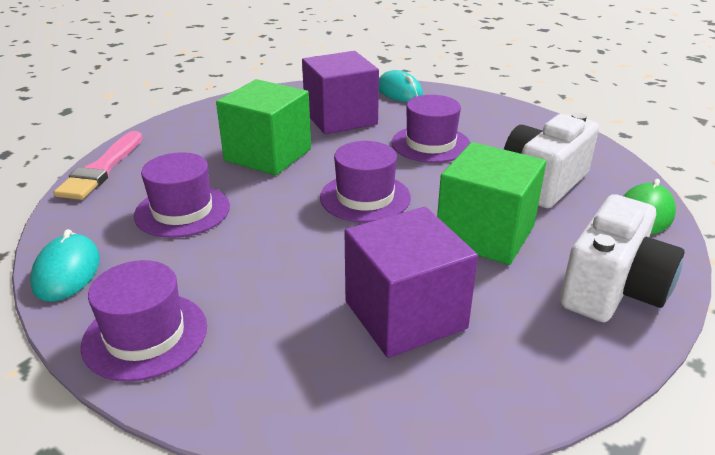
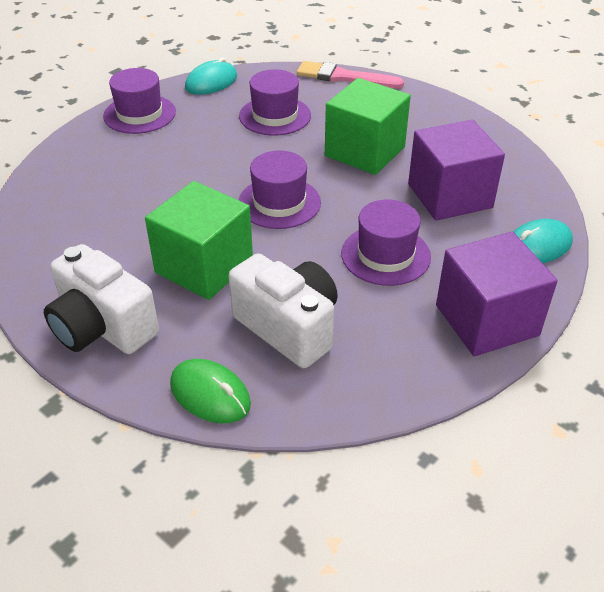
camera: 95 degrees right, 10 degrees up
(67, 271) = (211, 82): turquoise mouse -> turquoise mouse turned 45 degrees counterclockwise
(405, 314) = (117, 211): purple cube -> purple cube (486, 320)

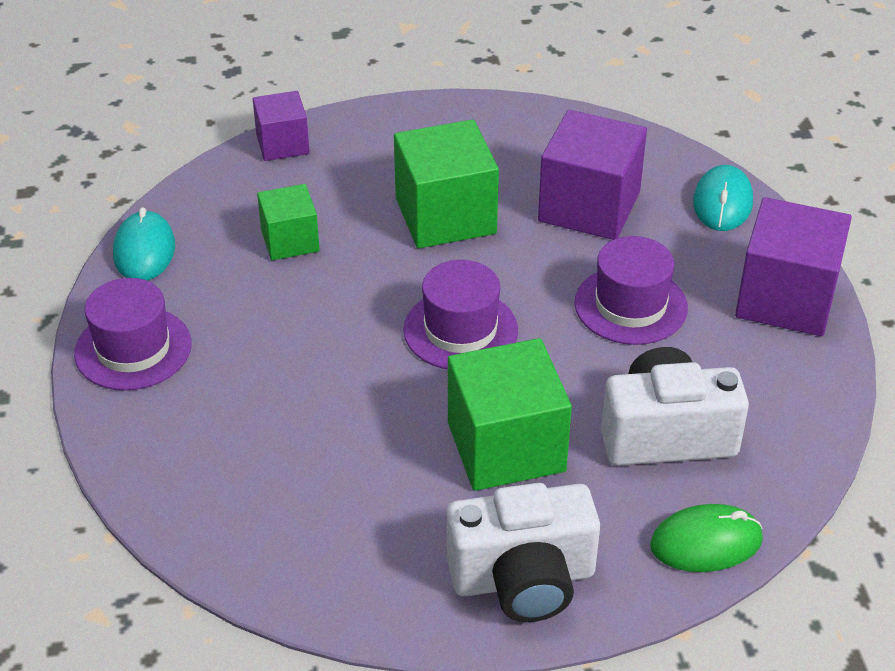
camera: 50 degrees left, 0 degrees up
(275, 116) = (290, 240): purple hat -> green cube
(344, 77) = (282, 144): pink brush -> purple cube

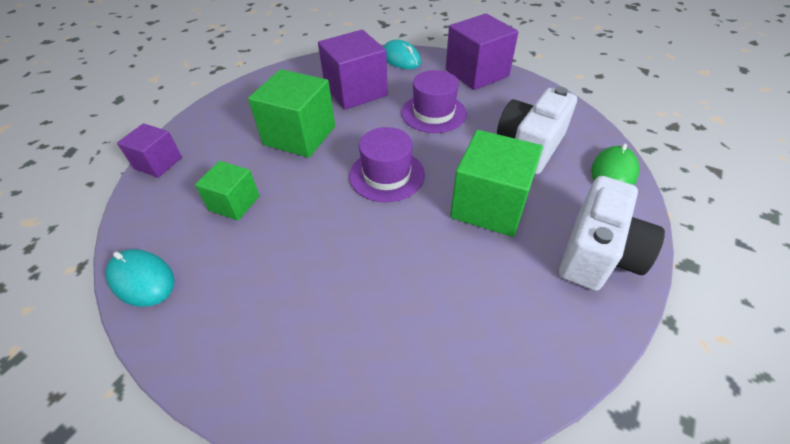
camera: 50 degrees left, 5 degrees up
(133, 349) = (219, 343): purple hat -> none

